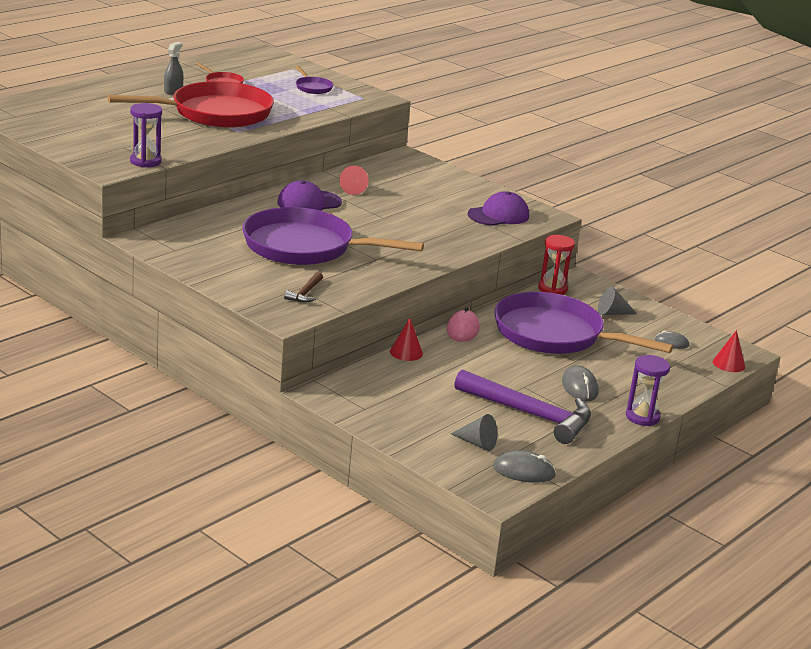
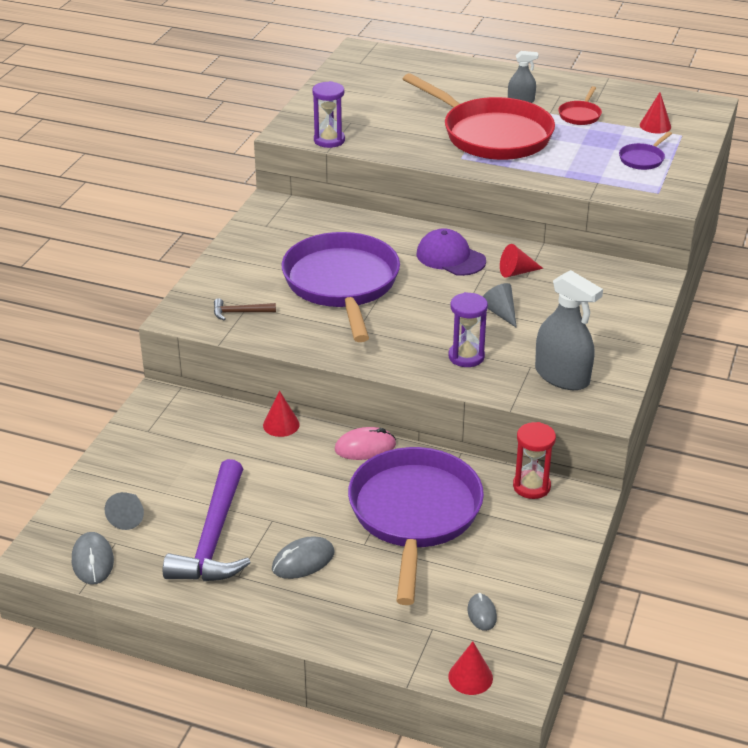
camera: 70 degrees right, 10 degrees up
(269, 70) = (655, 125): none -> red cone
(498, 215) = (562, 376): purple cap -> grey spray bottle
(612, 313) = (515, 547): grey cone -> grey cone (500, 312)
(642, 417) = (270, 625): purple hourglass -> purple hourglass (466, 357)

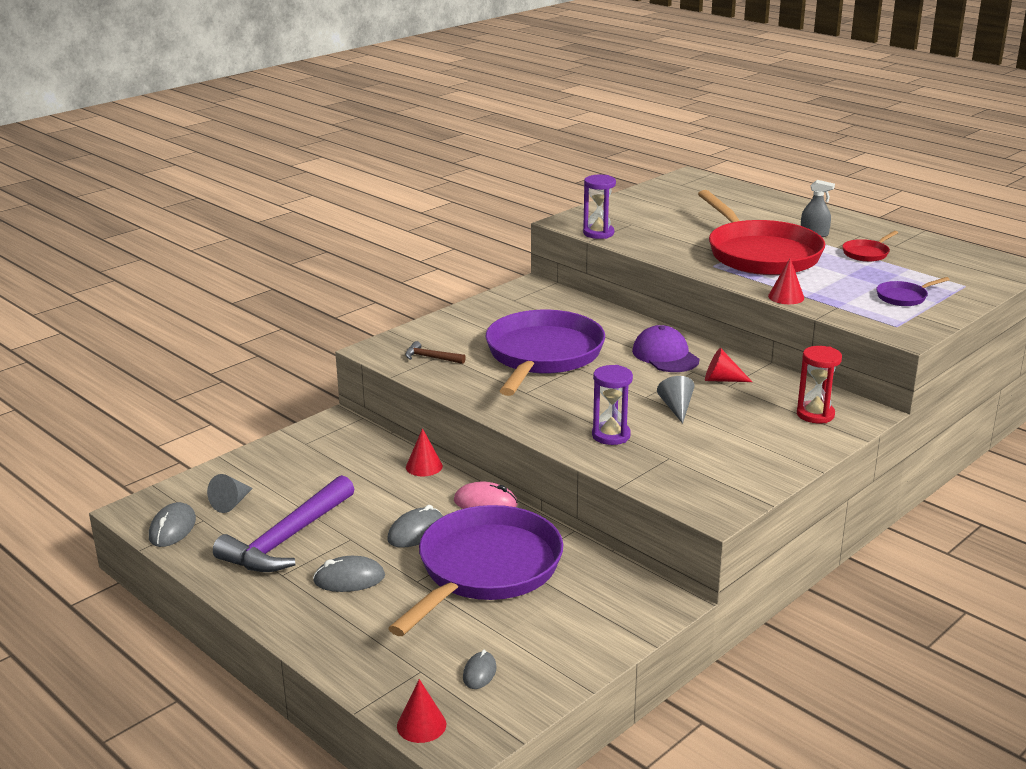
camera: 25 degrees right, 10 degrees down
(326, 495) = (416, 532): none -> grey mouse
(531, 486) = (622, 577): red hourglass -> red hourglass (815, 414)
(562, 376) = (695, 473): grey spray bottle -> none
(655, 125) = (942, 274): red cone -> red cone (786, 297)

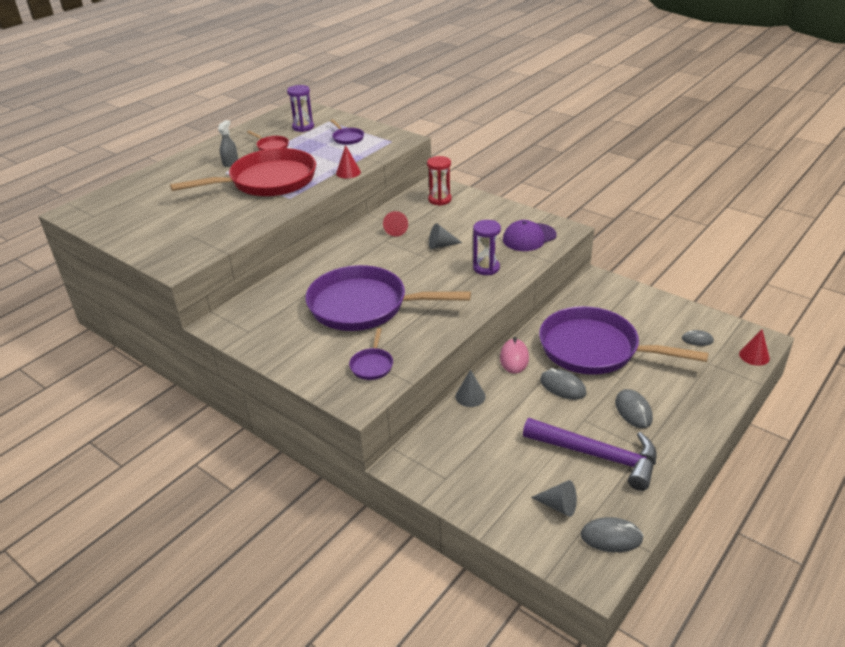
camera: 95 degrees left, 10 degrees up
(424, 466) = (470, 396): red cone -> grey cone
(431, 358) = (372, 365): brown hammer -> purple pan
(598, 233) = (209, 249): purple hourglass -> purple hourglass (303, 127)
(665, 355) = (360, 252): purple cap -> purple cap (529, 237)

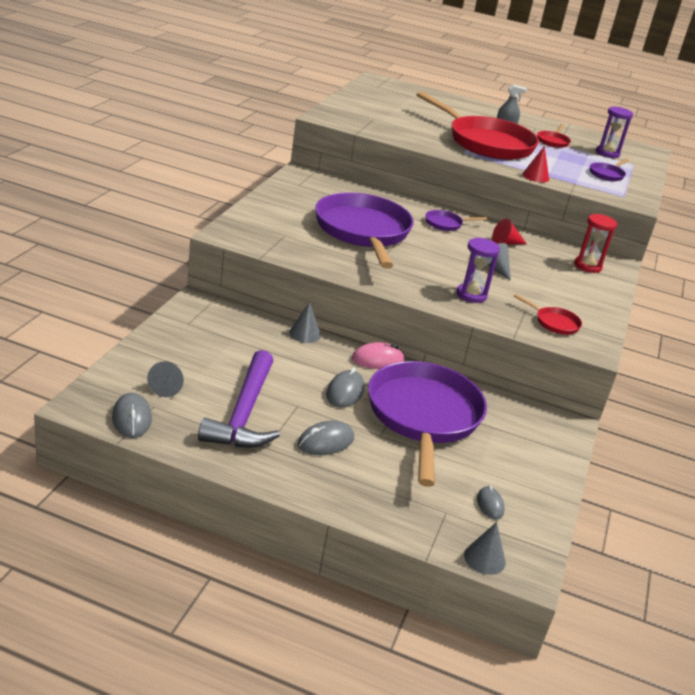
camera: 65 degrees right, 5 degrees down
(372, 365) = (277, 239): purple pan -> purple pan (446, 224)
(529, 237) = (554, 323): purple cap -> red pan
(754, 356) = (484, 558): red cone -> grey cone

